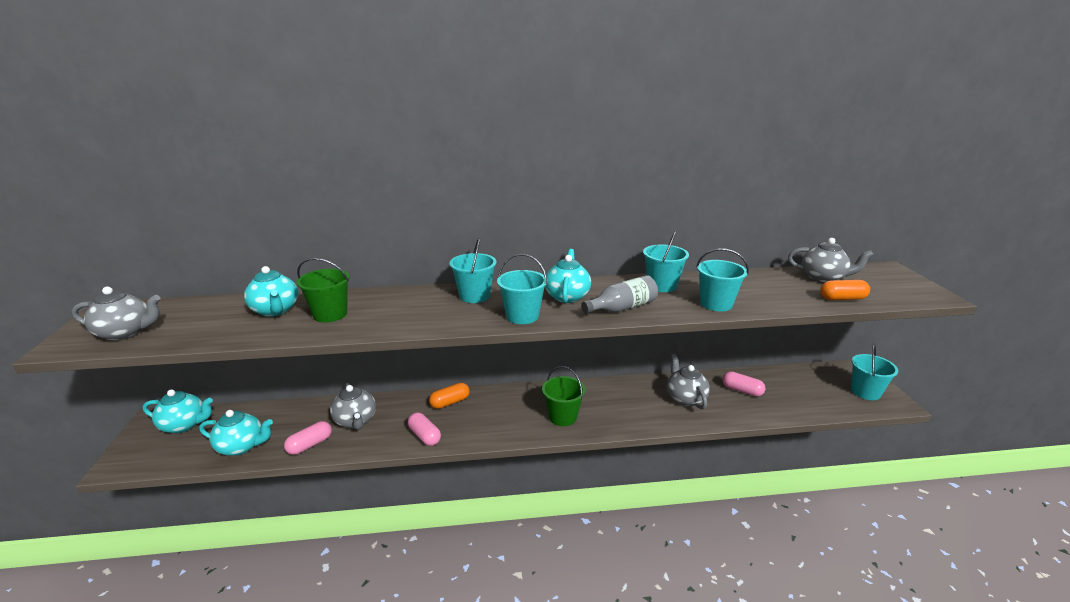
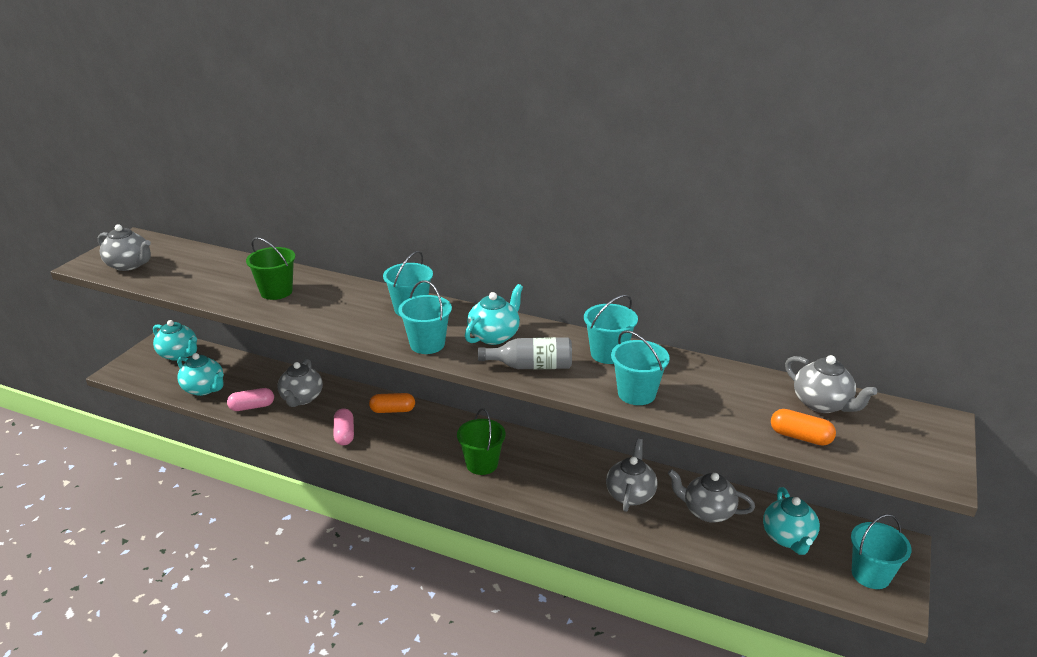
camera: 30 degrees right, 5 degrees up
(275, 310) = (241, 275): turquoise teapot -> turquoise teapot (788, 538)
(742, 390) = (707, 511): pink capsule -> grey teapot

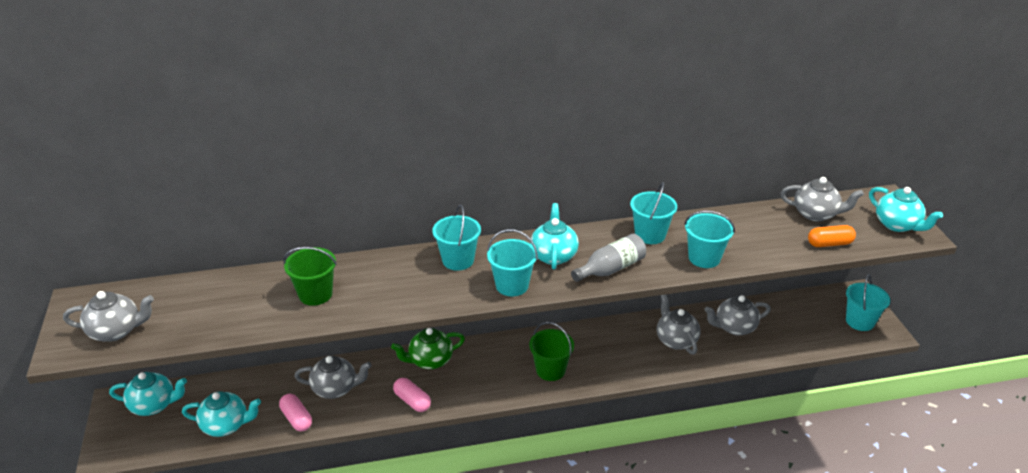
camera: 35 degrees left, 5 degrees up
(252, 407) = (296, 419): pink capsule -> pink capsule turned 75 degrees counterclockwise
(301, 398) = (335, 389): grey teapot -> grey teapot turned 60 degrees counterclockwise
(393, 410) = (430, 360): orange capsule -> green teapot
(788, 538) = (796, 321): turquoise teapot -> turquoise teapot (897, 225)

